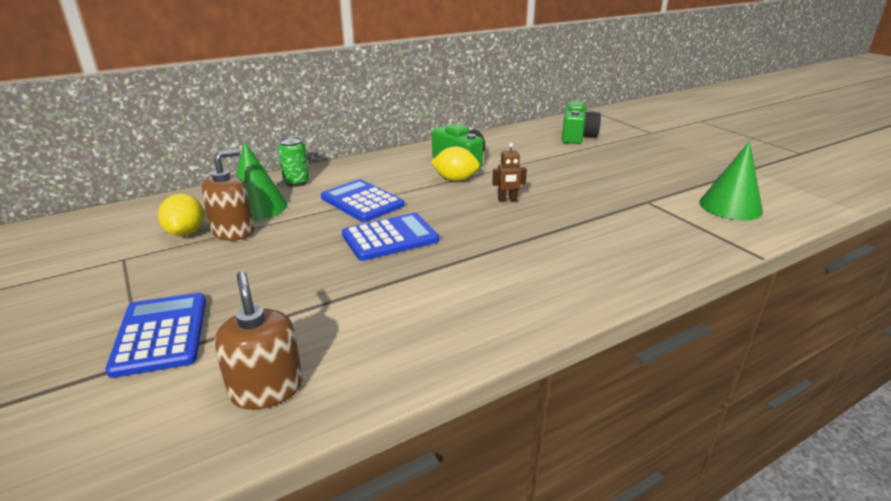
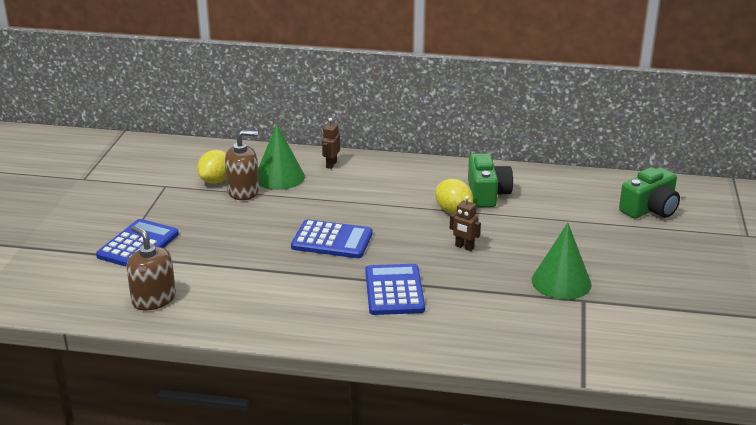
camera: 40 degrees right, 0 degrees up
(266, 389) = (154, 299): brown soap dispenser -> brown soap dispenser turned 60 degrees counterclockwise
(296, 182) = (331, 165): green can -> brown robot
(362, 202) = (353, 202): blue calculator -> blue calculator (394, 290)
(730, 206) = (652, 339): green cone -> green cone (561, 282)

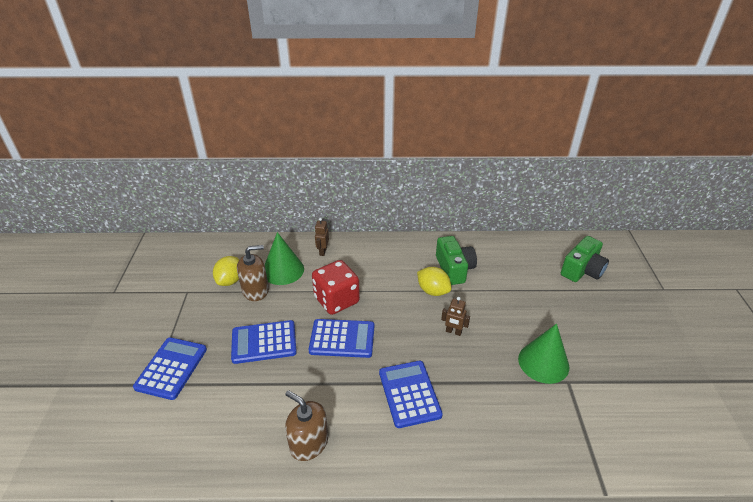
camera: 10 degrees left, 10 degrees up
(154, 299) = (194, 439): brown soap dispenser -> brown soap dispenser (309, 443)
(243, 235) = (264, 342): none -> blue calculator
(335, 208) = (336, 300): none -> red dice

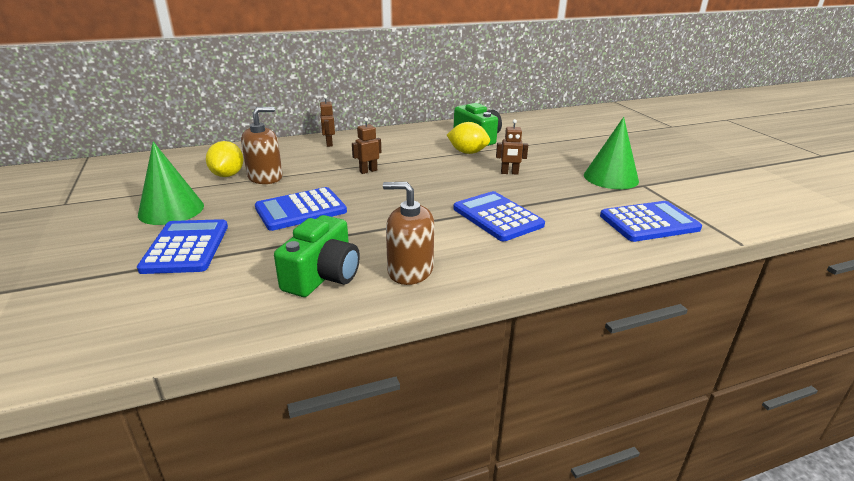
camera: 20 degrees left, 10 degrees down
(283, 270) = (290, 160): green cone -> green cone (171, 210)
(336, 300) = (368, 171): red dice -> brown robot
(342, 339) = (394, 194): blue calculator -> blue calculator (649, 222)
(582, 270) = (596, 125): green camera -> green camera (323, 275)

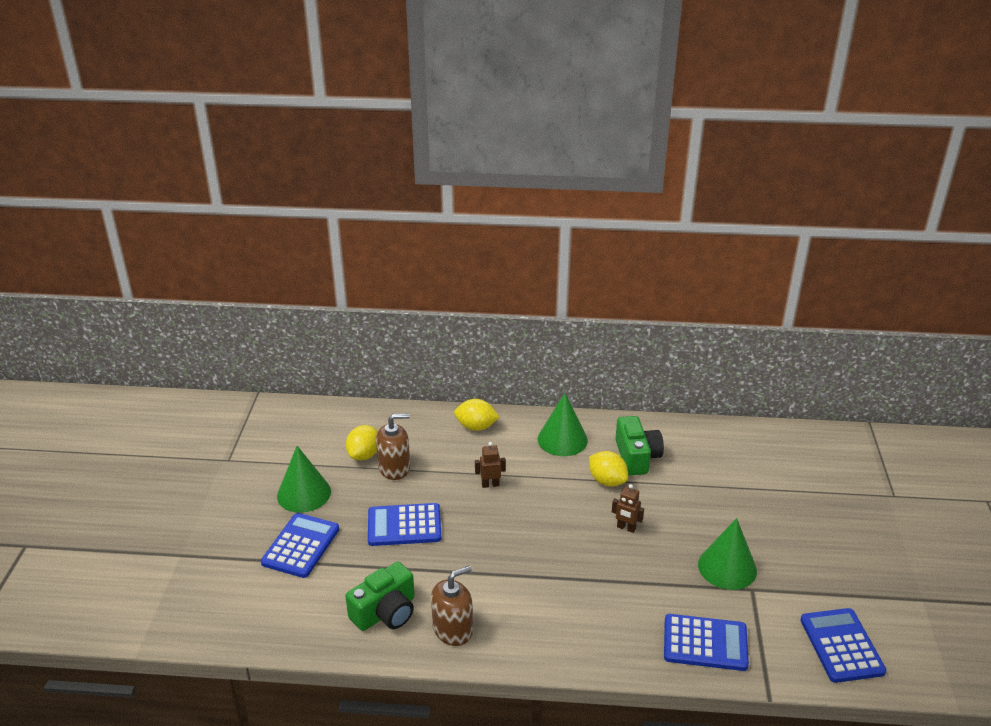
camera: 25 degrees right, 5 degrees up
(329, 144) = (476, 427): brown robot -> yellow lemon
(410, 139) = (562, 439): none -> green cone
(410, 270) = (452, 629): brown soap dispenser -> brown soap dispenser turned 105 degrees clockwise
(497, 217) = (567, 589): blue calculator -> blue calculator (841, 645)

